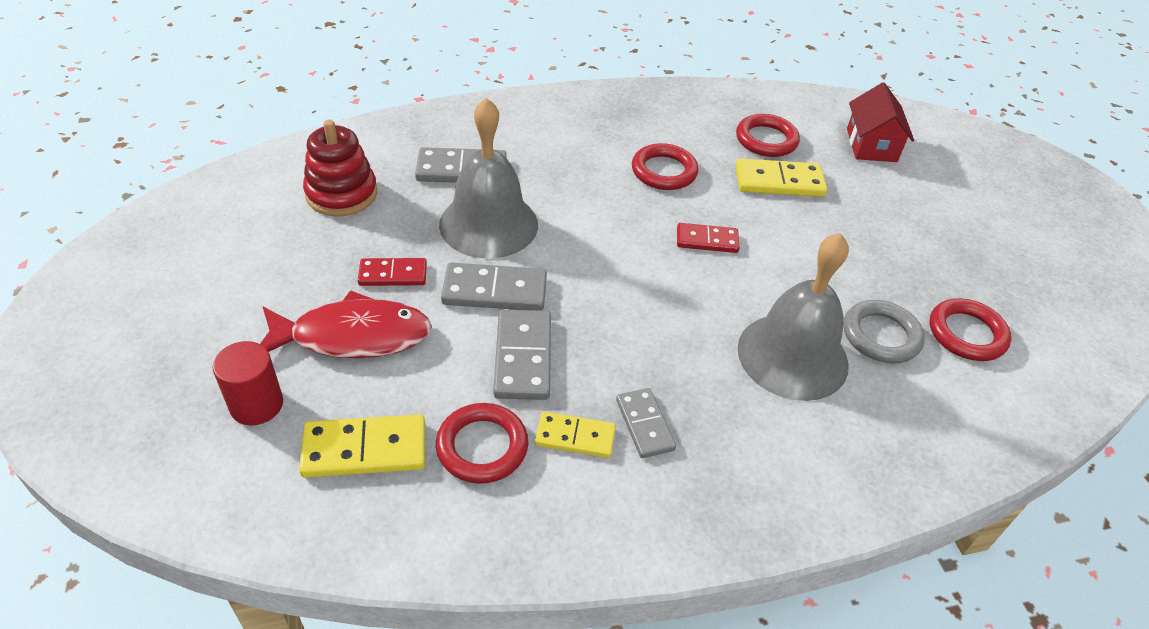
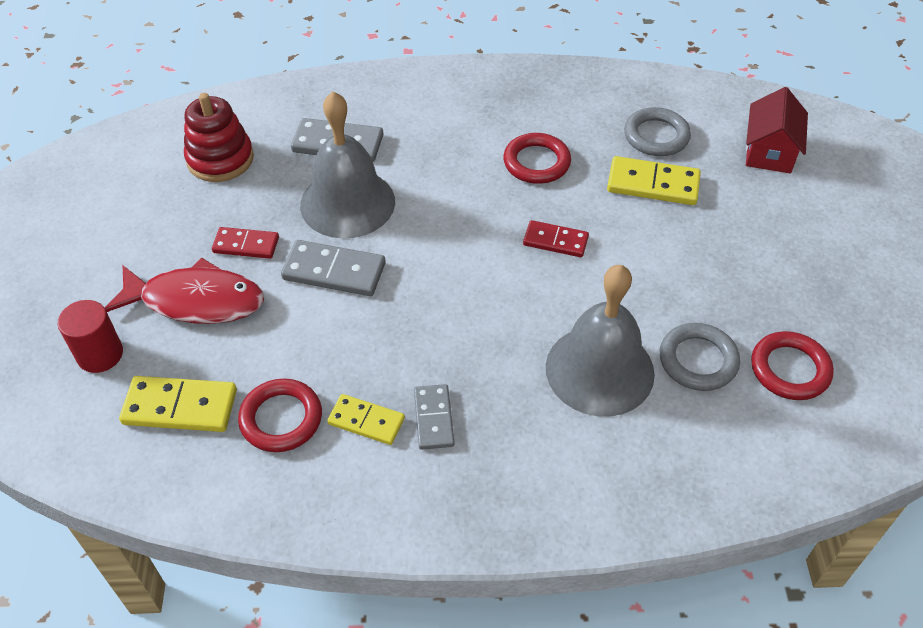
camera: 15 degrees right, 5 degrees up
(522, 357) = (341, 339): grey domino -> none
(766, 140) = (656, 136): red ring -> grey ring

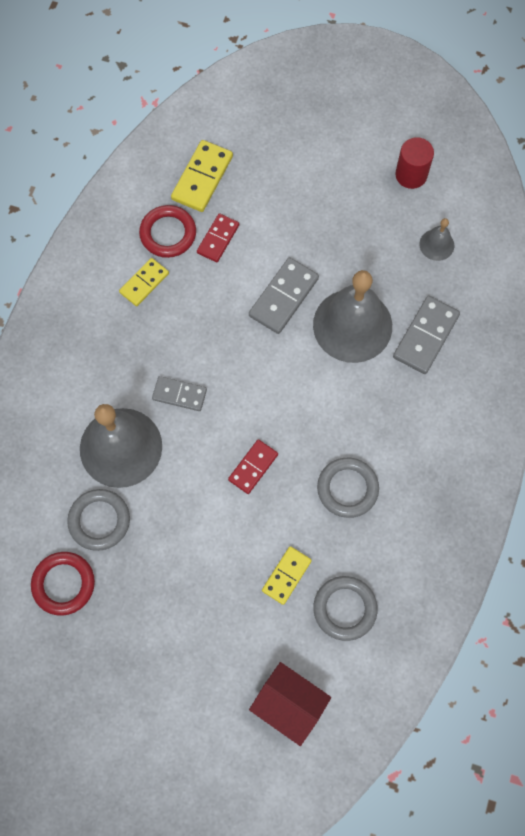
camera: 110 degrees right, 20 degrees up
(100, 354) = (265, 138): red cylinder -> red cylinder (411, 175)
(196, 301) = (290, 202): red fish -> none
(220, 159) = (436, 244): red stacking toy -> grey bell
(246, 245) = (333, 244): red domino -> red domino (218, 239)
(434, 418) = (128, 324): grey domino -> grey domino (179, 394)
(536, 162) = (347, 488): red ring -> grey ring
(653, 184) = (286, 575): yellow domino -> yellow domino, size x0.66

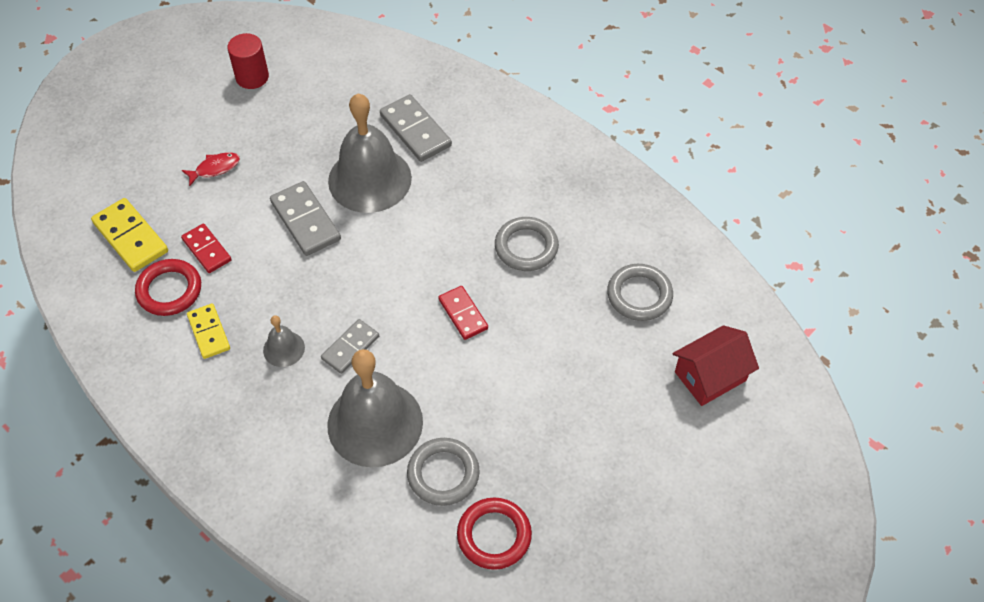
camera: 65 degrees left, 15 degrees down
(286, 575) = (585, 329): yellow domino -> none
(299, 200) = (215, 168): none -> red fish
(436, 244) = (333, 87): grey bell -> grey bell (284, 349)

